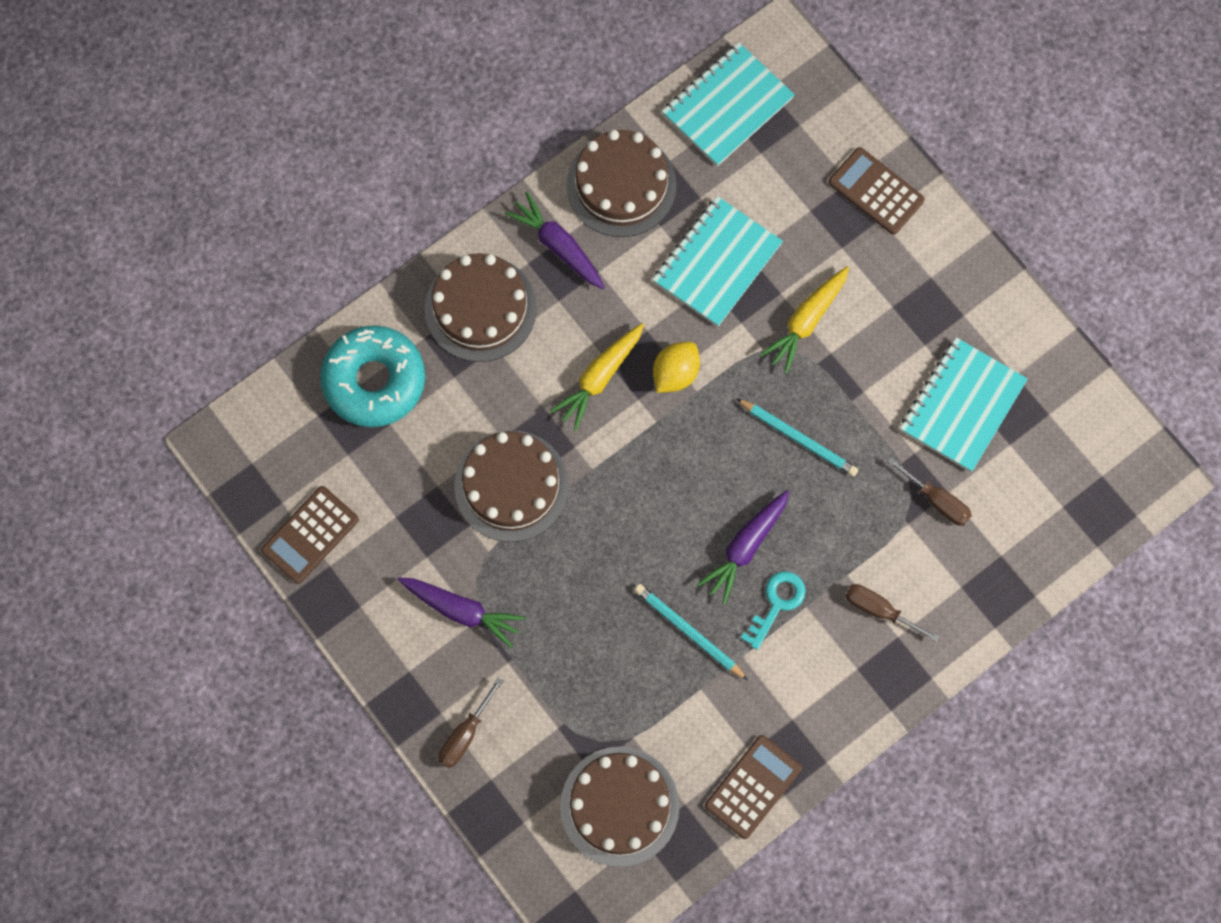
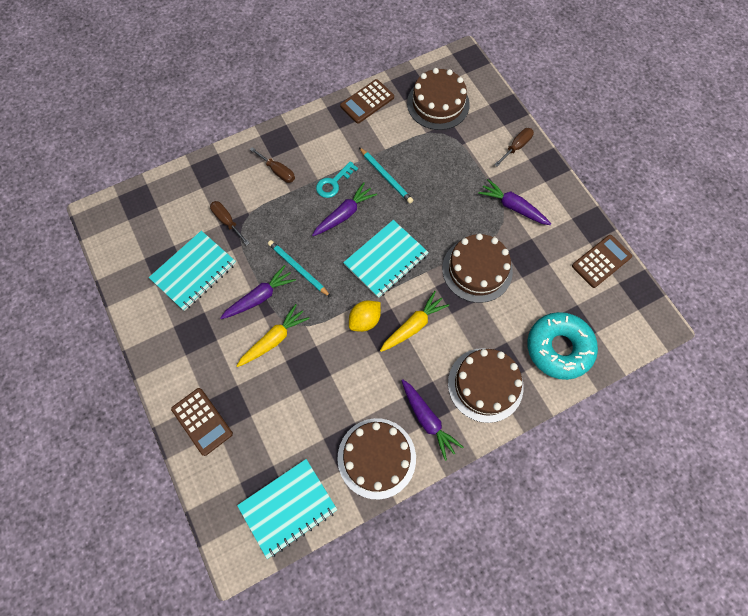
camera: 170 degrees left, 5 degrees down
(717, 263) = (322, 389): turquoise notebook -> turquoise notebook (386, 260)
(846, 382) = (260, 297): none -> purple carrot

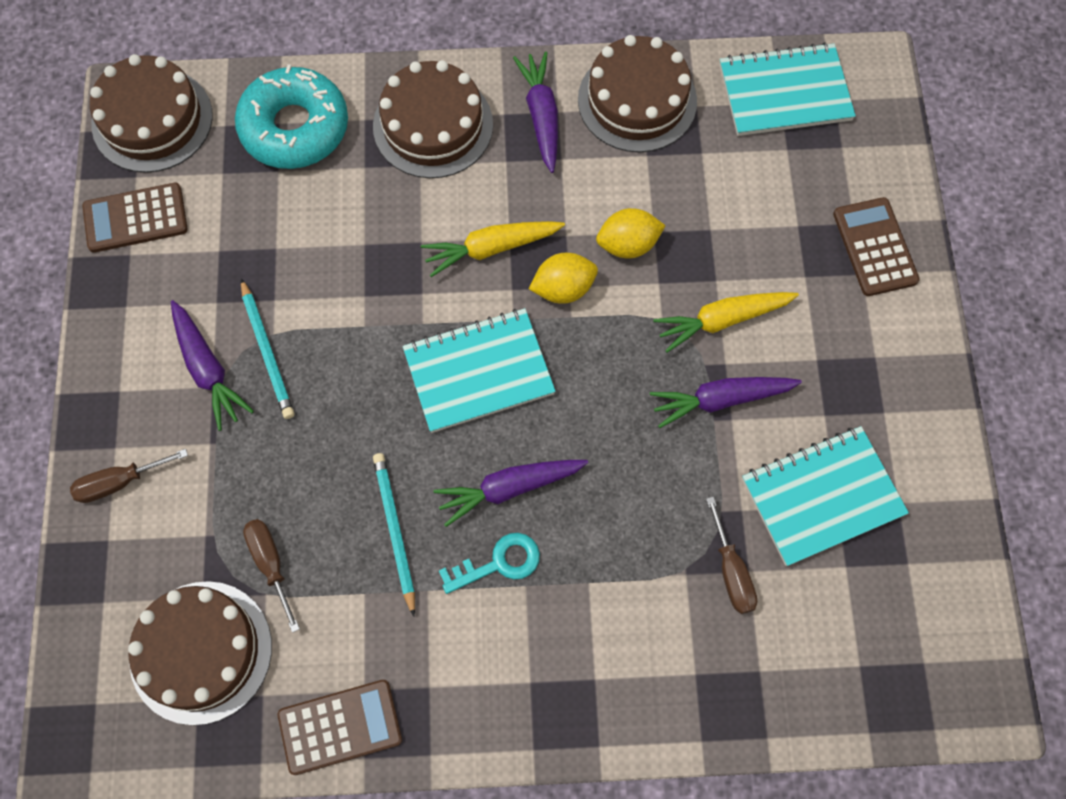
camera: 155 degrees left, 0 degrees up
(278, 171) = (595, 639): brown screwdriver -> brown screwdriver (271, 564)
(298, 269) = (635, 421): turquoise pencil -> turquoise pencil (267, 351)
(341, 360) = (628, 244): none -> yellow lemon
(477, 270) = (339, 290): brown cake -> brown cake (152, 120)

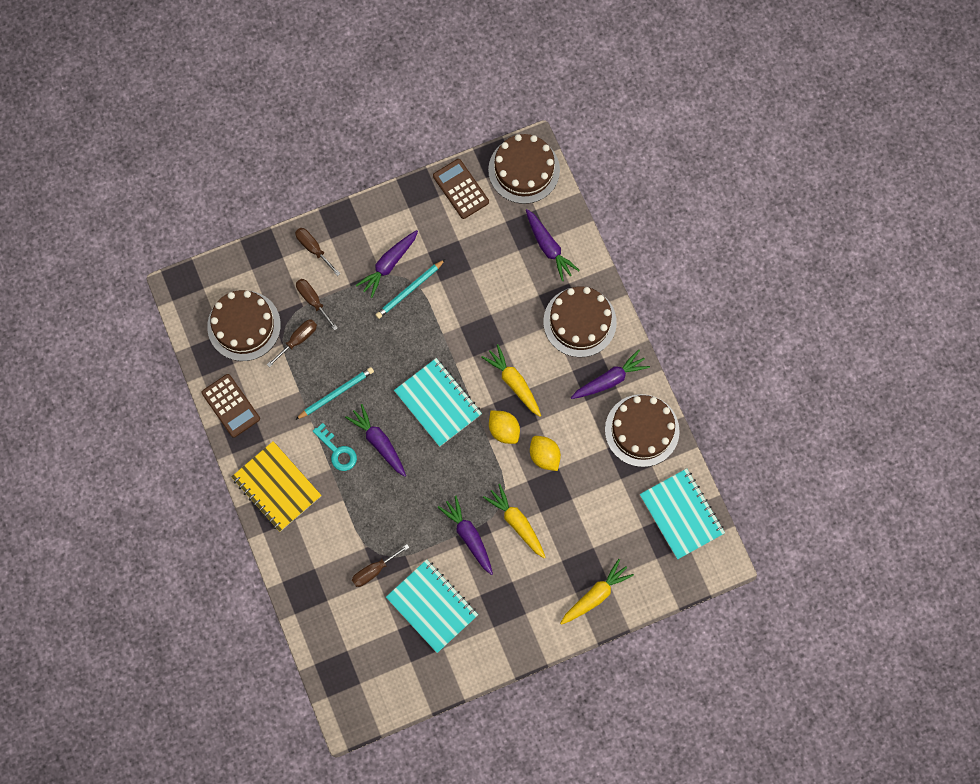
camera: 70 degrees right, 5 degrees up
(212, 514) = (313, 301): none -> brown screwdriver
(295, 127) = (549, 247): turquoise donut -> purple carrot
(524, 693) = (276, 487): none -> yellow notebook
(874, 247) = (595, 595): brown calculator -> yellow carrot

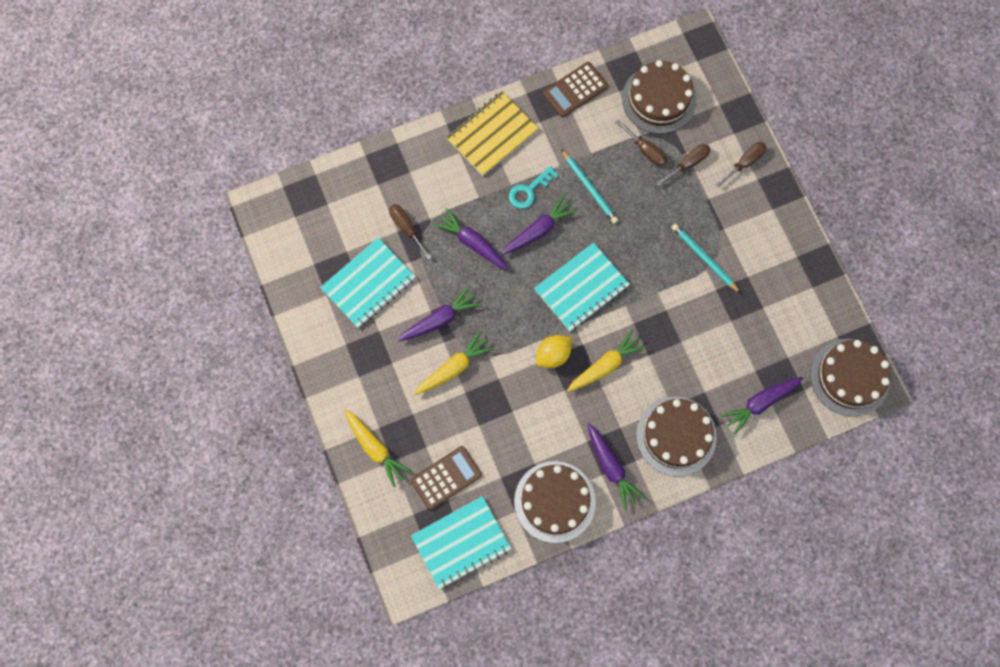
camera: 90 degrees right, 0 degrees up
(388, 265) = (731, 237): purple carrot -> purple carrot (472, 243)
(461, 189) = (822, 310): brown calculator -> brown calculator (446, 478)
(544, 456) = (525, 397): yellow lemon -> none

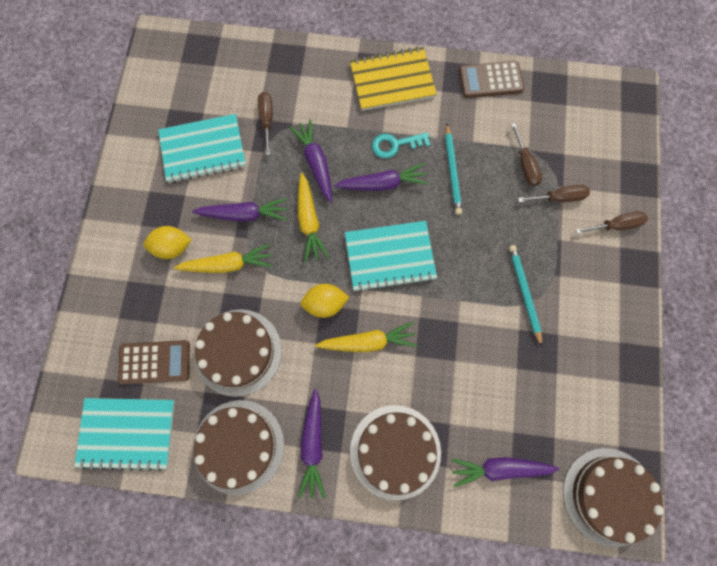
camera: 30 degrees right, 0 degrees up
(375, 448) = (111, 298): yellow carrot -> yellow carrot (309, 221)
(398, 380) = (172, 247): none -> yellow lemon
(659, 99) = (564, 126): brown cake -> brown cake (238, 352)

